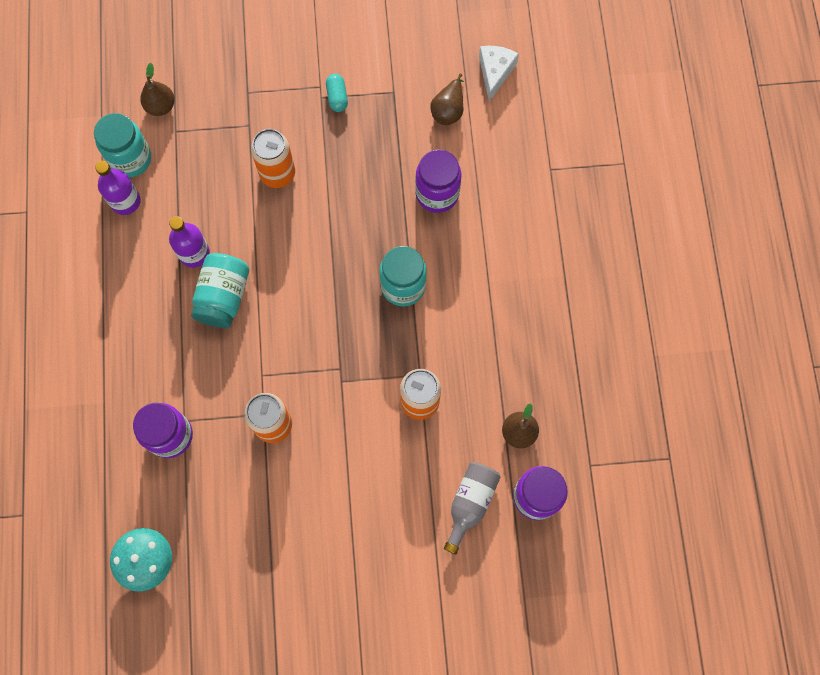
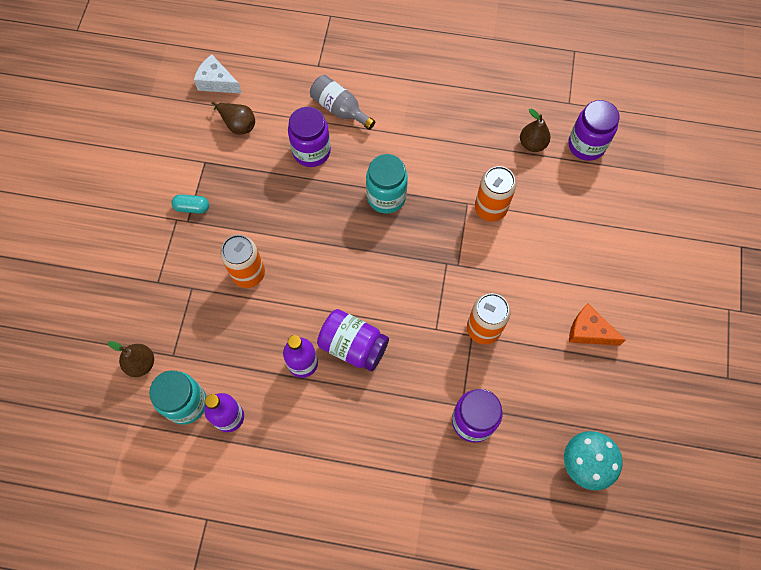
camera: 75 degrees left, 5 degrees down
(223, 297) = (353, 346): turquoise jar -> purple jar
(297, 540) = (588, 331): none -> orange cheese
(470, 503) = (582, 192): grey bottle -> grey bottle (340, 109)

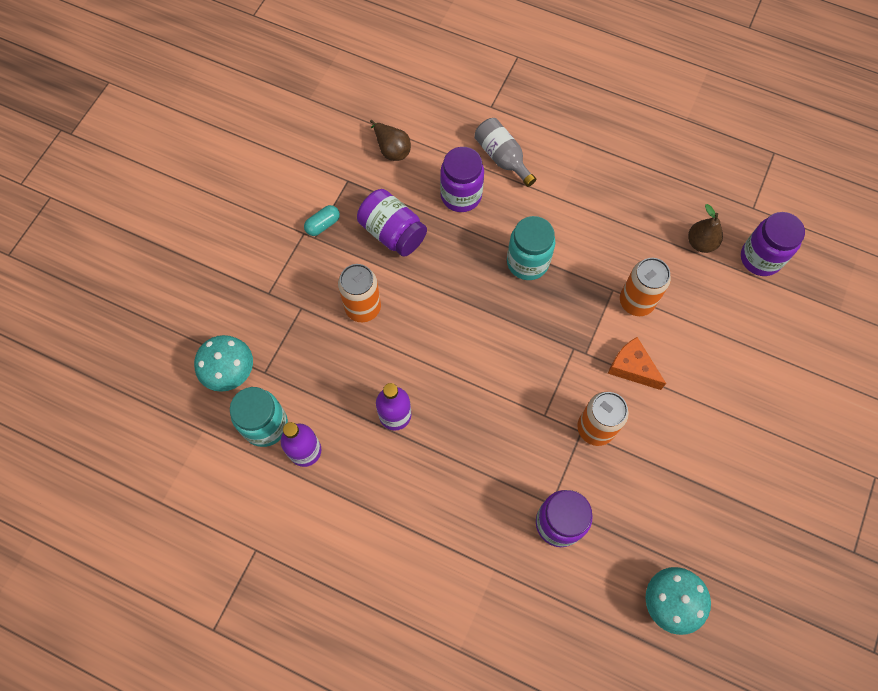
camera: 15 degrees right, 0 degrees up
(141, 363) = (231, 372): brown pear -> turquoise mushroom
(192, 207) = (323, 225): turquoise capsule -> turquoise capsule turned 60 degrees counterclockwise
(217, 82) = (381, 100): white cheese -> none
(353, 346) = (452, 411): purple jar -> purple jar (392, 233)
(588, 331) = (710, 460): orange cheese -> orange cheese (632, 368)

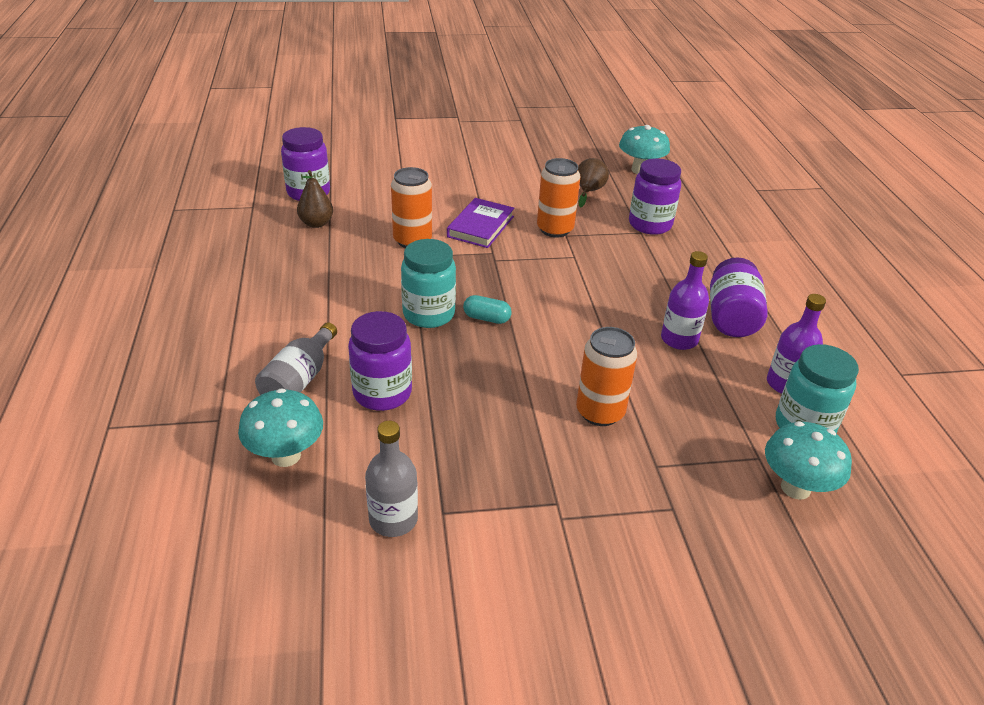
camera: 125 degrees left, 30 degrees down
(323, 225) = (531, 503): turquoise capsule -> turquoise capsule (486, 318)
(359, 156) = (393, 519): none -> grey bottle
(392, 149) = (356, 489): brown pear -> brown pear (589, 191)
(392, 233) = (484, 430): purple jar -> purple jar (731, 317)
(439, 127) = (286, 456): none -> turquoise mushroom
(632, 368) = (481, 226): orange cheese -> purple book

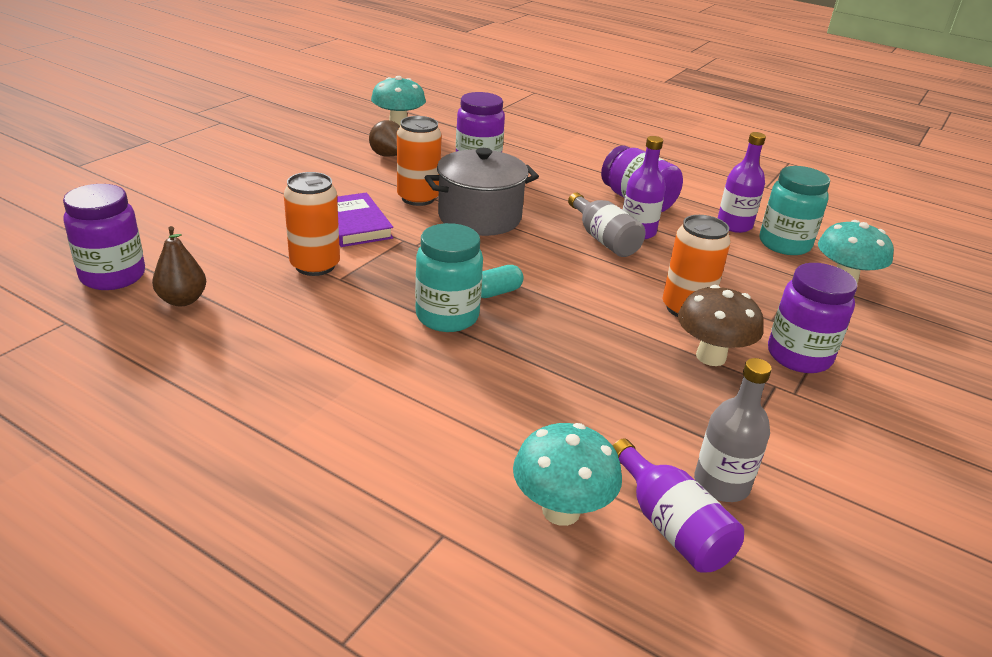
camera: 50 degrees left, 5 degrees down
(299, 380) = (446, 443): grey bottle -> grey bottle (604, 239)
(321, 512) = (671, 526): none -> purple bottle
(382, 393) = (533, 401): purple jar -> purple jar (798, 356)
(549, 452) = (711, 357): none -> brown mushroom
(573, 264) = (479, 217): none -> grey pot

